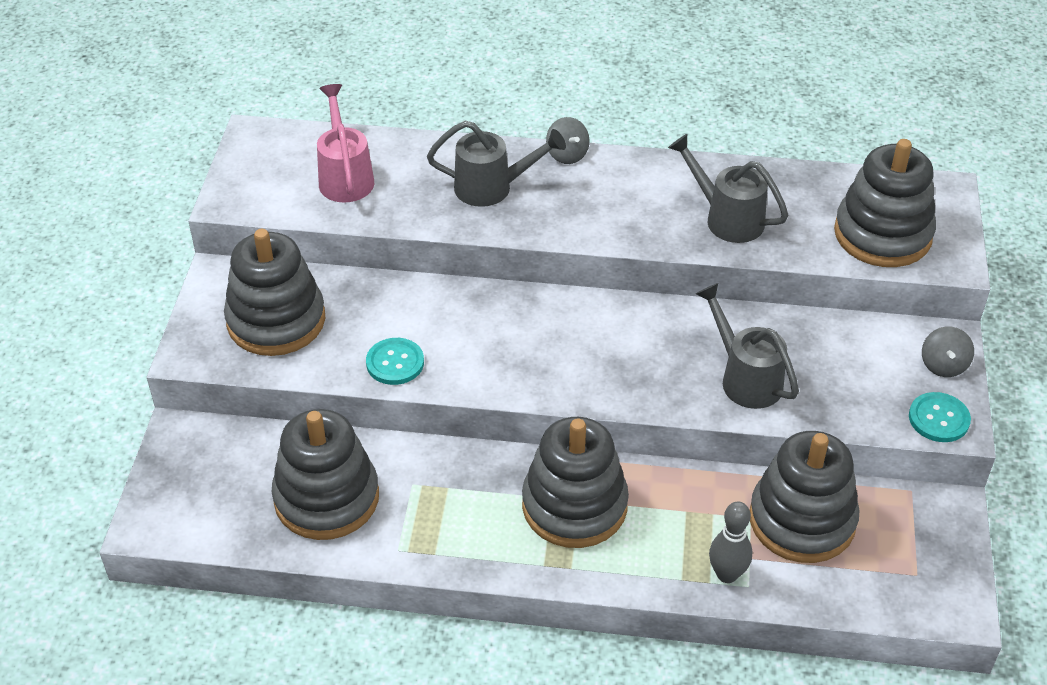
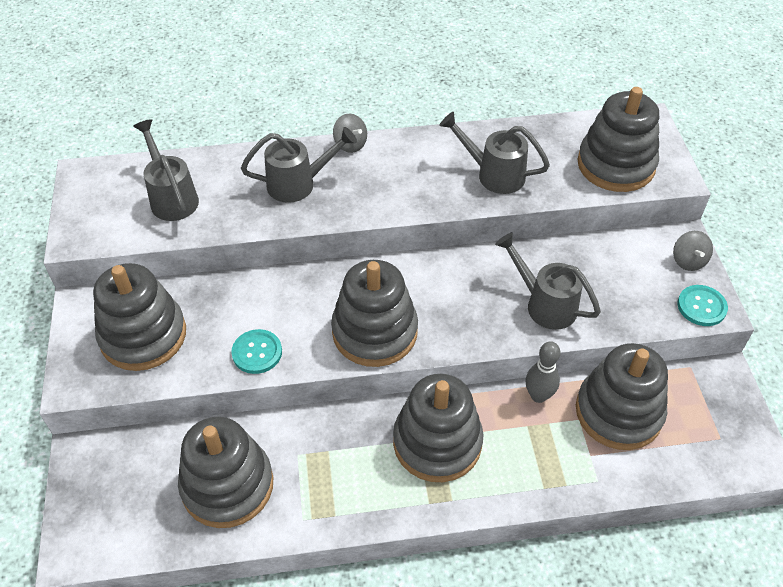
camera: 15 degrees left, 5 degrees up
(345, 177) = (172, 197): pink watering can -> grey watering can
(534, 368) = (375, 332): none -> grey stacking toy
(727, 574) = (577, 474): grey bowling pin -> grey bowling pin (538, 395)

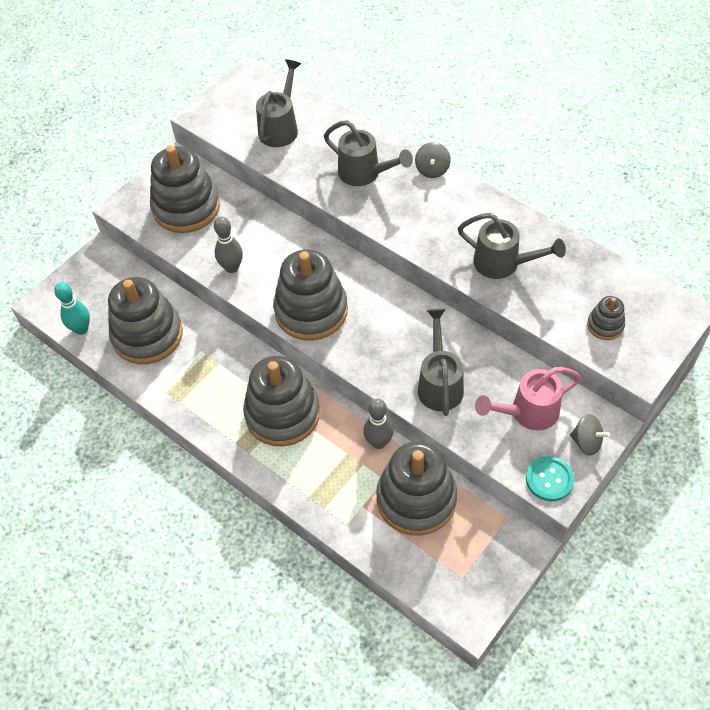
camera: 50 degrees right, 5 degrees up
(149, 539) = (81, 329): none -> turquoise bowling pin
(257, 352) = (232, 267): turquoise button -> grey bowling pin
(494, 174) = (503, 264): grey watering can -> grey watering can turned 135 degrees clockwise
(616, 165) = (605, 325): grey stacking toy -> grey stacking toy, size x0.46
(628, 273) = (528, 412): none -> pink watering can
(688, 261) = (586, 442): grey spinning top -> grey spinning top turned 105 degrees counterclockwise

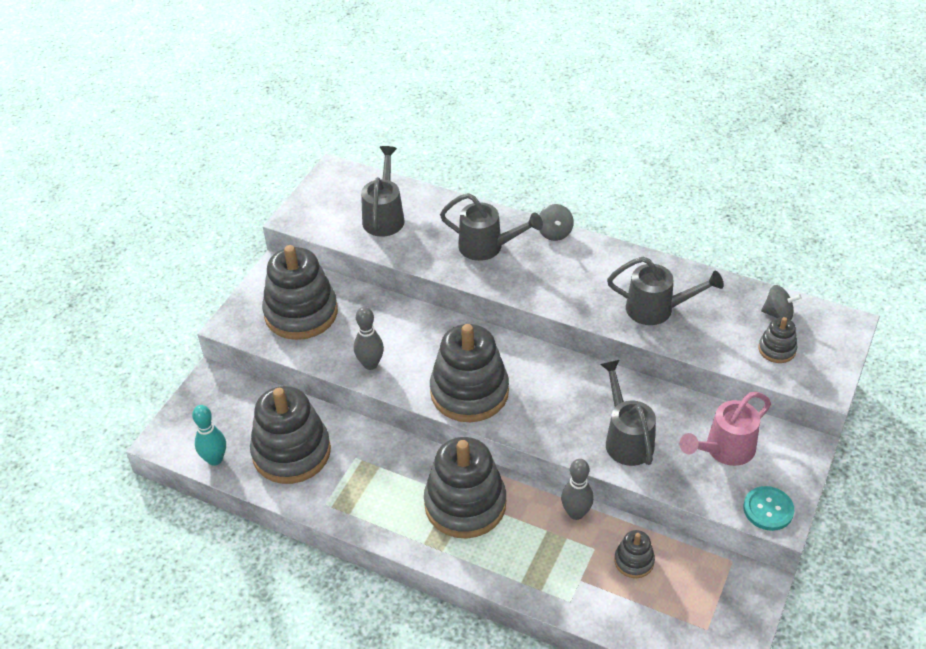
camera: 15 degrees left, 10 degrees down
(416, 499) = (634, 561): grey stacking toy -> grey stacking toy, size x0.46
(586, 442) = (791, 467): grey spinning top -> grey spinning top (778, 314)

